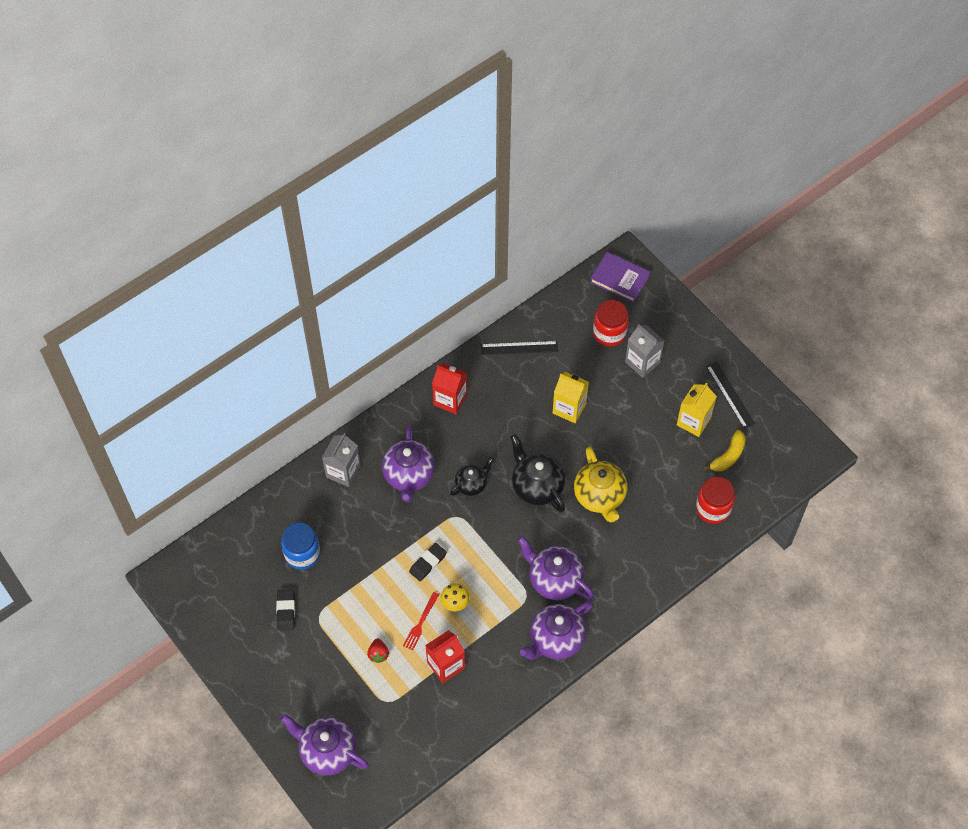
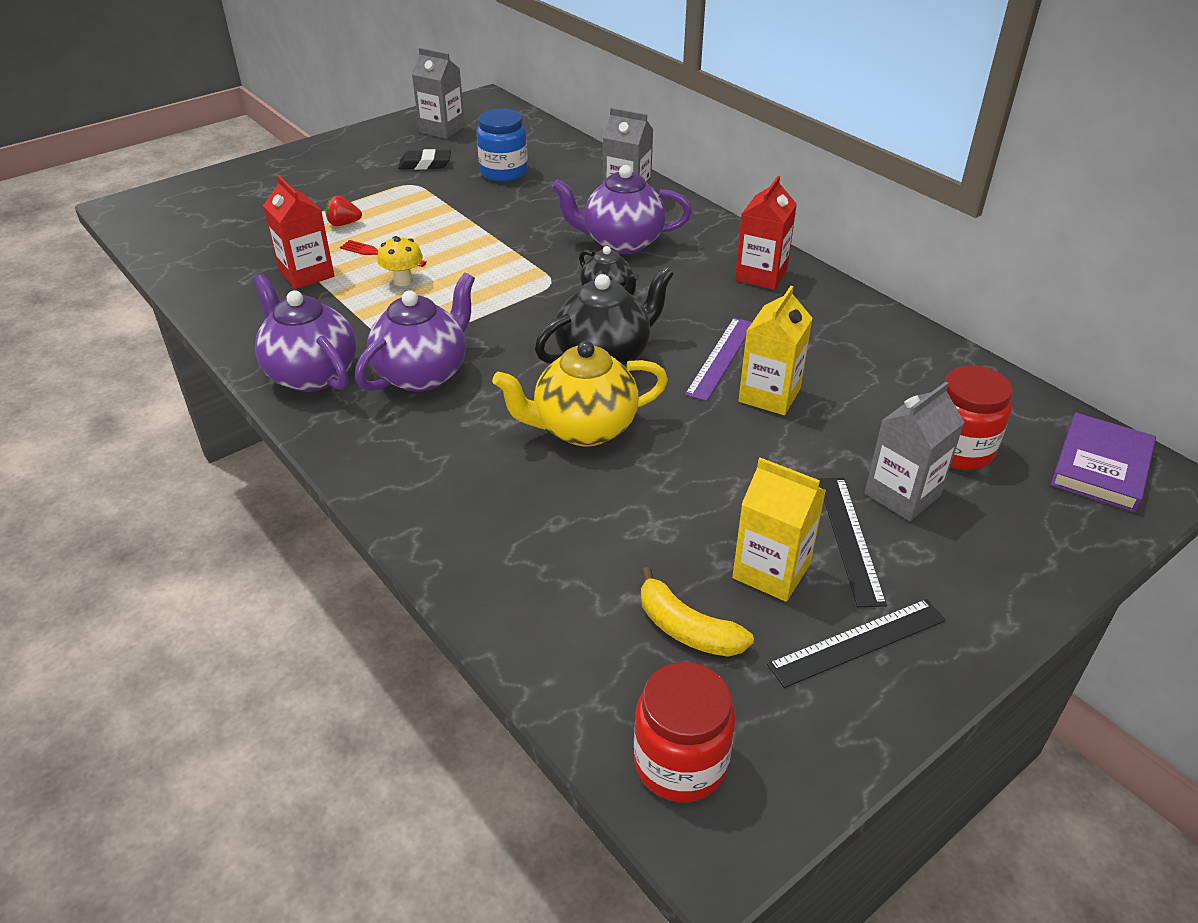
camera: 90 degrees right, 20 degrees down
(222, 605) = (442, 129): none -> grey carton
(327, 751) = (222, 193): purple teapot -> none
(428, 563) = (475, 258): black eraser -> none
(519, 348) = (882, 341): black ruler -> black ruler (849, 539)
(536, 428) = (721, 358): none -> purple ruler
(713, 508) = (550, 594): red jar -> red jar (680, 762)

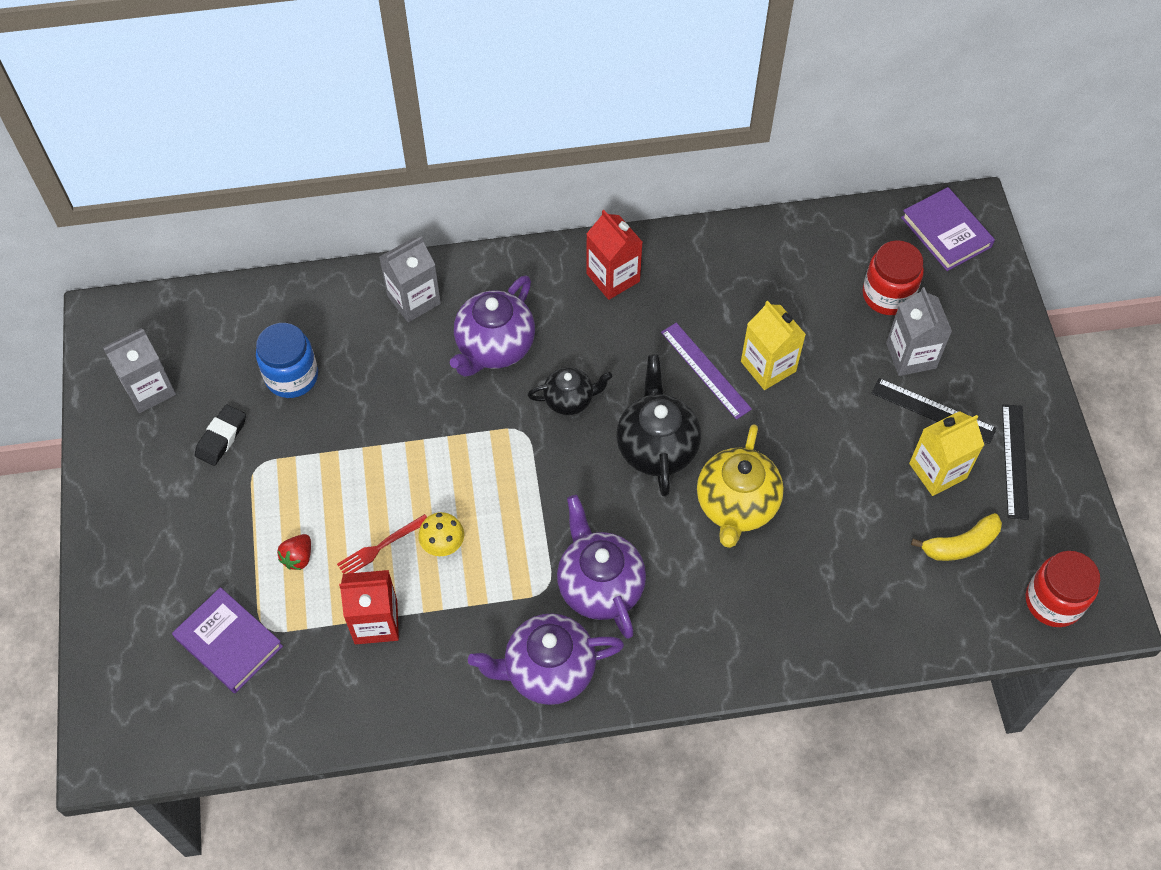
camera: 60 degrees left, 20 degrees up
(248, 221) = (229, 642): none -> purple book

